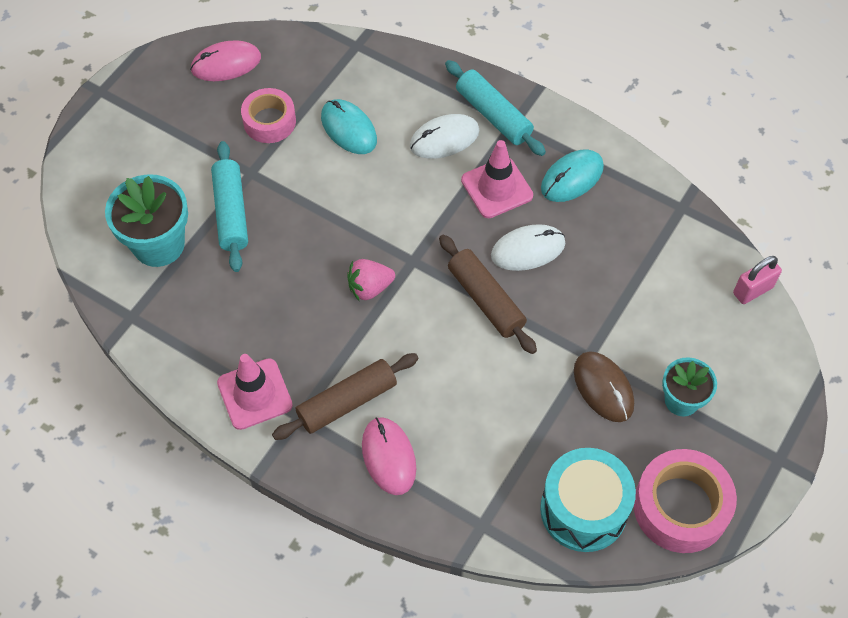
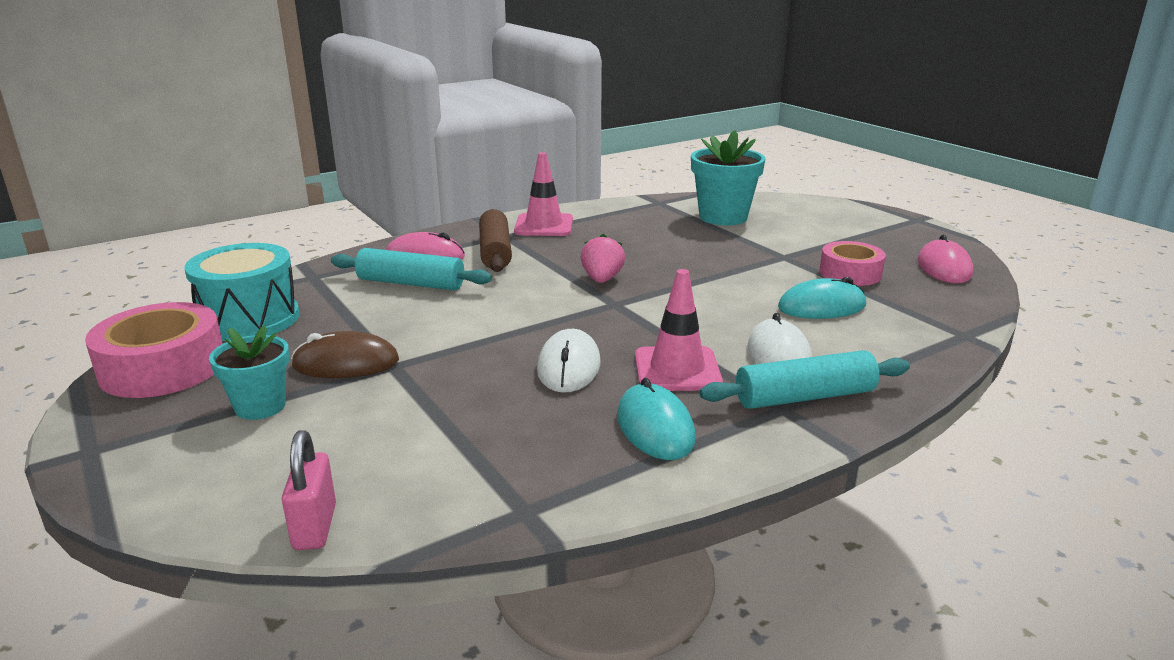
camera: 115 degrees right, 35 degrees down
(231, 212) = (739, 243): turquoise rolling pin -> turquoise rolling pin (411, 283)
(486, 299) = (528, 328): brown rolling pin -> none

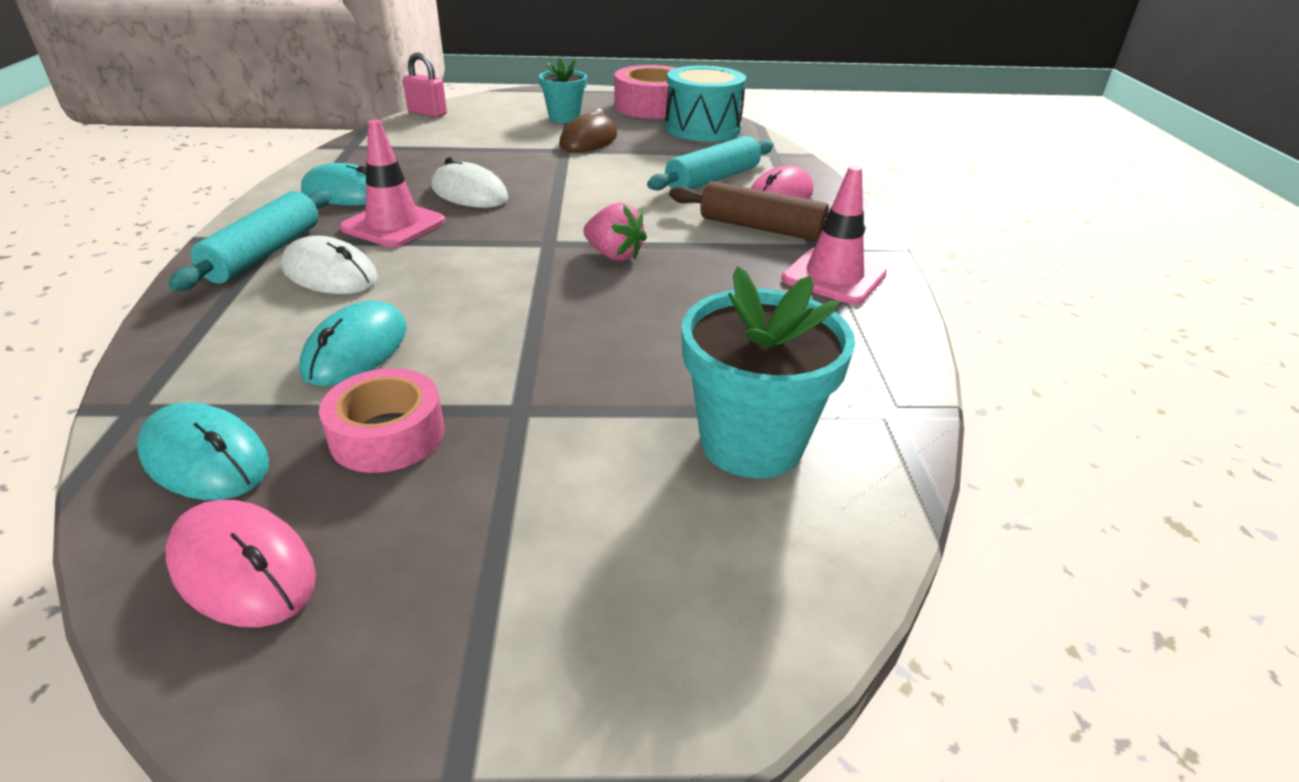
camera: 120 degrees right, 10 degrees up
(938, 300) = (205, 458): none -> turquoise mouse

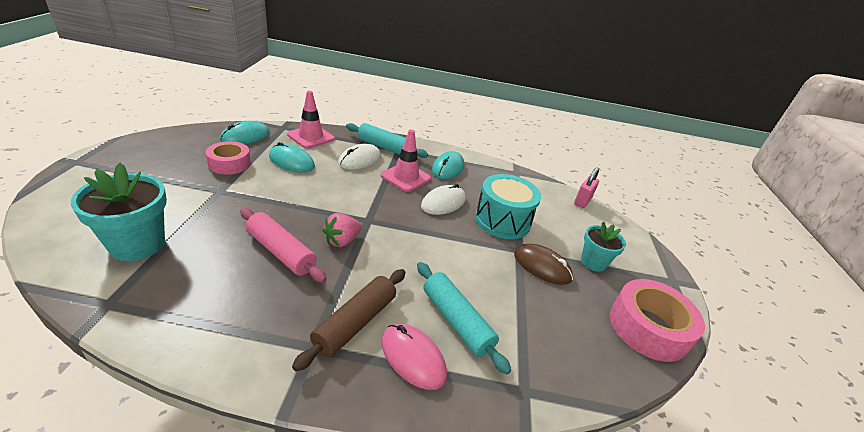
camera: 95 degrees right, 0 degrees up
(242, 568) = (188, 140): pink mouse -> none
(672, 297) = (281, 252): none -> pink rolling pin
(702, 128) = (590, 351): turquoise drum -> turquoise drum (502, 220)
(834, 276) = (261, 339): pink traffic cone -> pink traffic cone (311, 137)

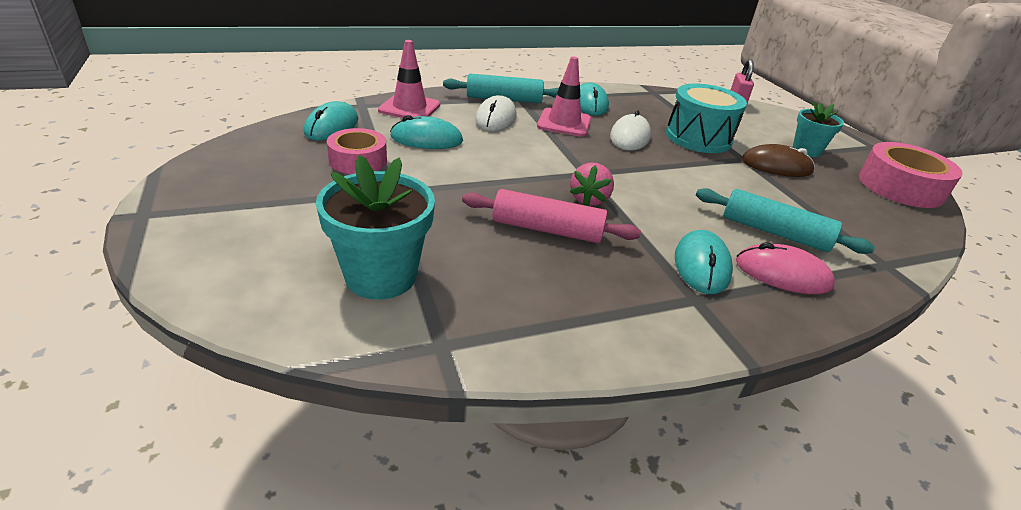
camera: 25 degrees left, 0 degrees up
(355, 323) = (701, 265): brown rolling pin -> turquoise mouse

